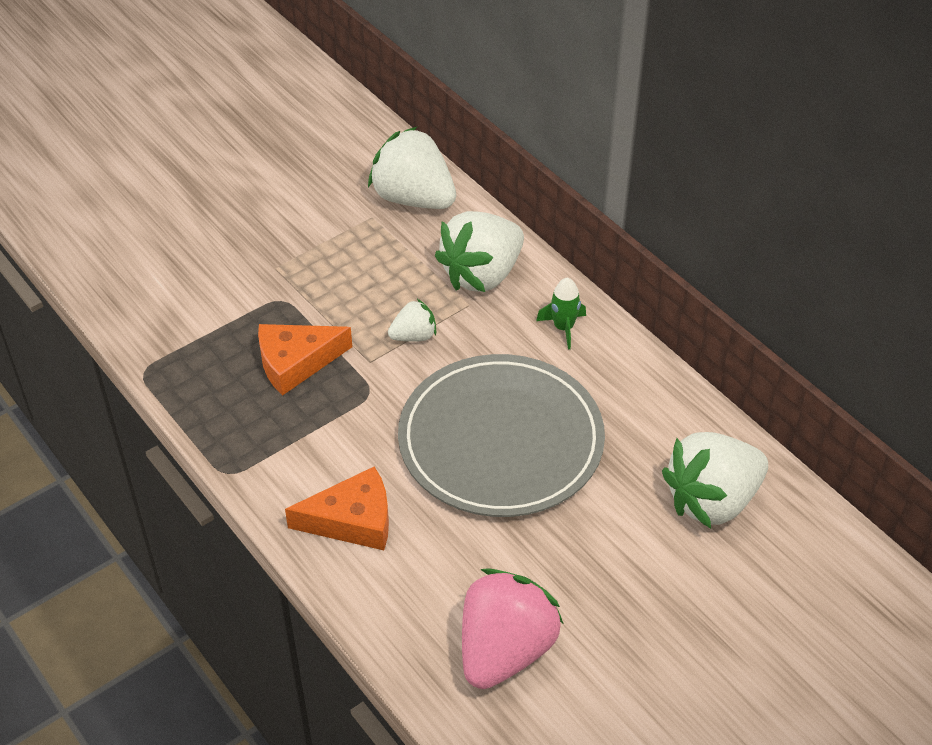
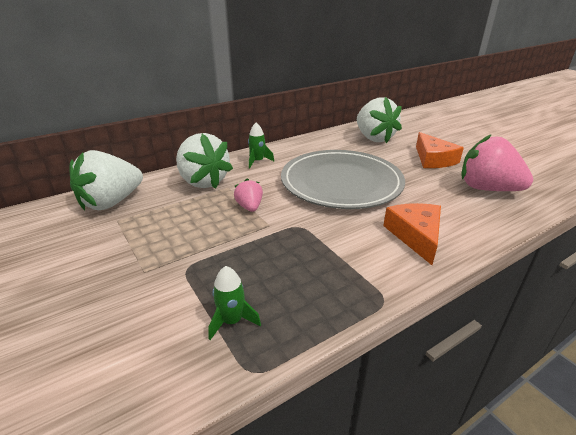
camera: 85 degrees left, 15 degrees down
(201, 349) = (232, 321): none -> green rocket
(296, 362) = (262, 260): orange cheese -> orange cheese (433, 159)
(414, 336) = (249, 207): white strawberry -> pink strawberry

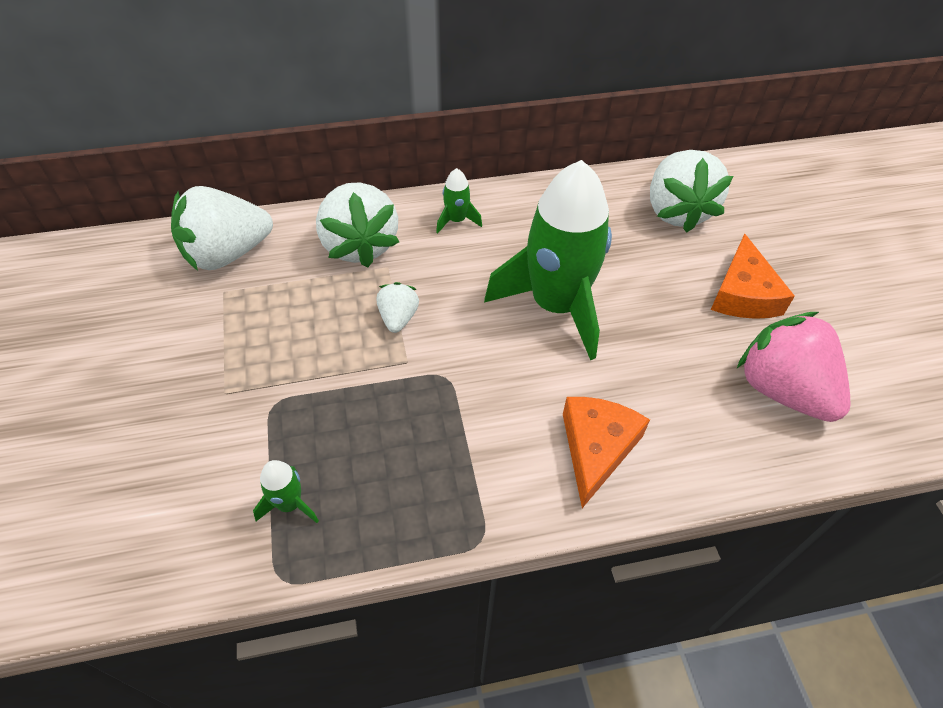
camera: 20 degrees right, 20 degrees up
(249, 207) = (398, 318): pink strawberry -> white strawberry
(341, 182) = (556, 305): grey plate -> green rocket

